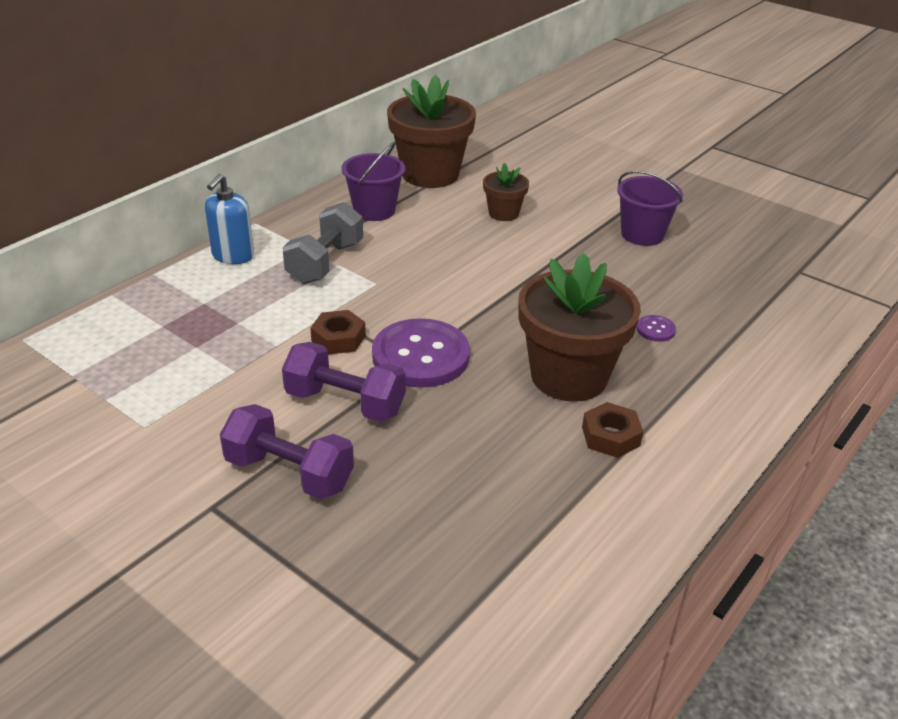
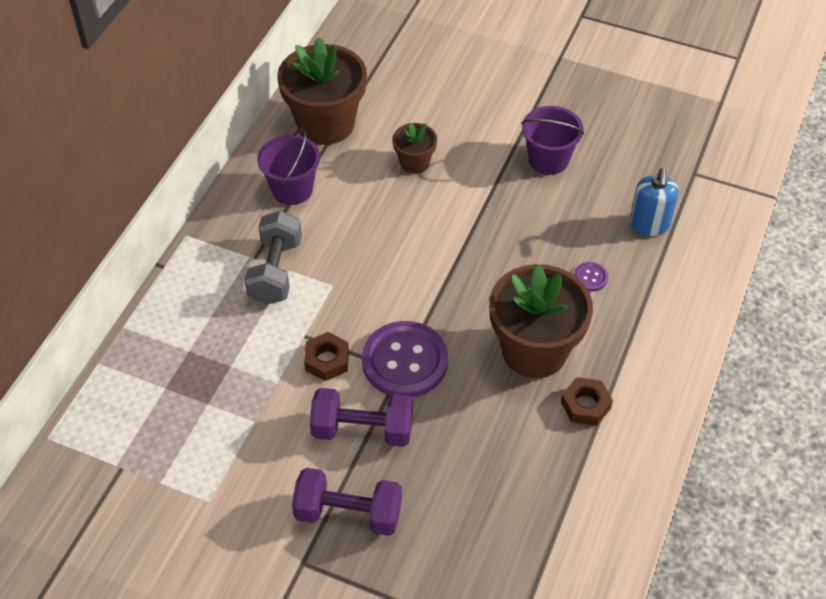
camera: 15 degrees left, 15 degrees up
(233, 256) = (186, 284): blue soap dispenser -> blue soap dispenser (649, 225)

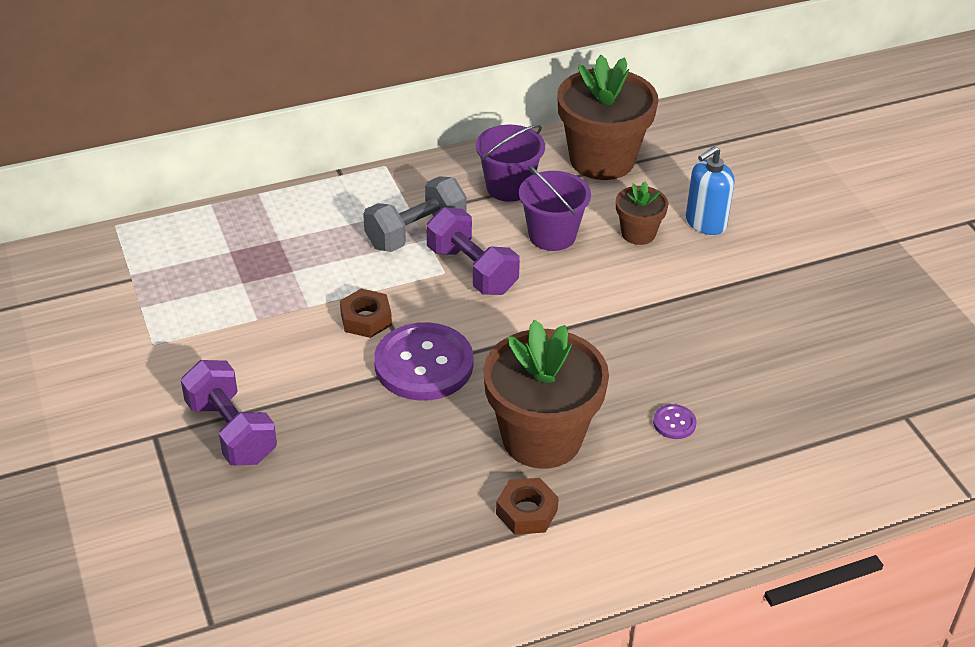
camera: 45 degrees right, 10 degrees down
(362, 430) = (323, 385): purple dumbbell -> purple dumbbell (472, 270)
(548, 160) = (767, 309): purple bucket -> purple bucket (552, 235)
(649, 225) = (794, 424): blue soap dispenser -> blue soap dispenser (705, 223)

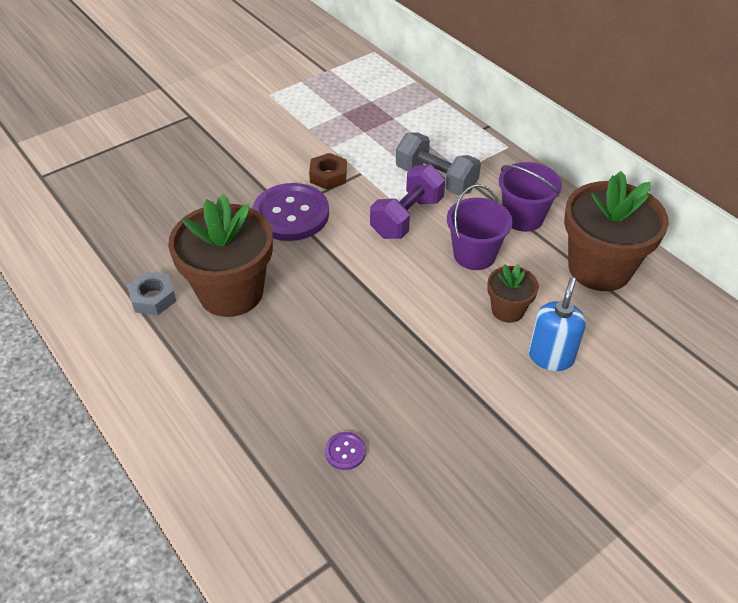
camera: 75 degrees right, 5 degrees up
(231, 431) = (201, 144): purple dumbbell -> none
(526, 512) = (153, 298): brown nut -> grey nut
(674, 423) = (269, 372): purple button -> purple button (345, 451)
(705, 223) = (550, 356): blue soap dispenser -> blue soap dispenser turned 75 degrees clockwise

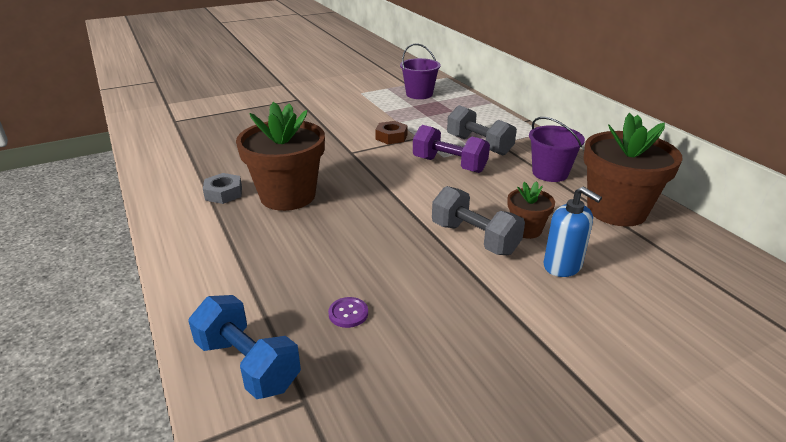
camera: 10 degrees right, 15 degrees down
(262, 530) = (248, 364): none -> blue dumbbell
(291, 214) = (354, 155): purple button -> none
(407, 217) = (449, 165): purple dumbbell -> purple dumbbell turned 75 degrees clockwise
(455, 330) = (474, 238): none -> grey dumbbell
(474, 255) = (502, 192): purple bucket -> purple bucket (419, 94)
(550, 356) = (562, 266): blue soap dispenser -> blue soap dispenser turned 105 degrees clockwise

